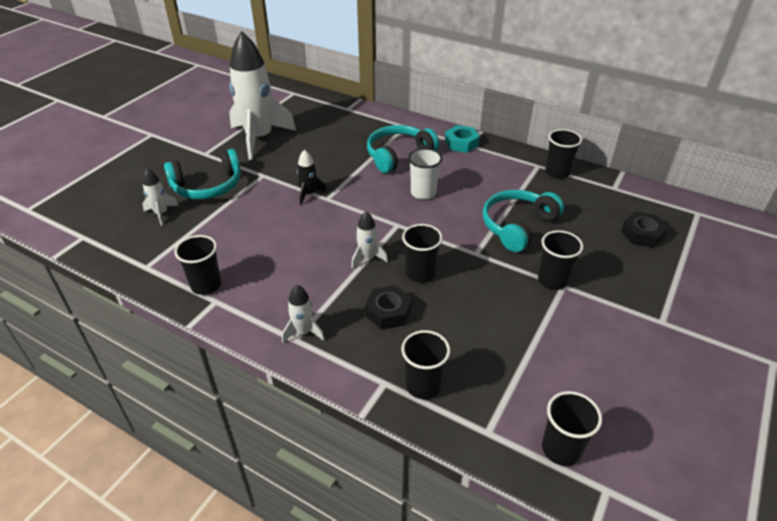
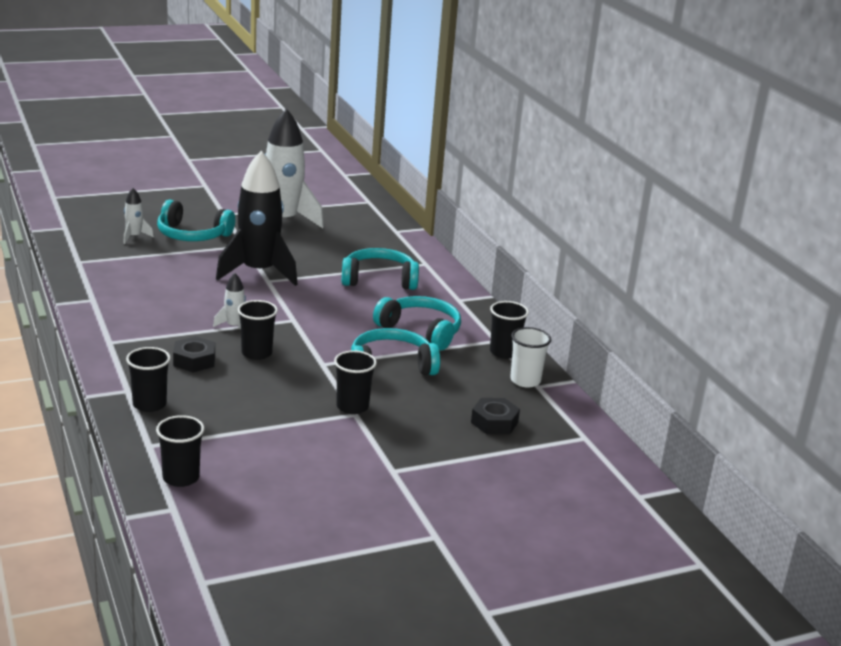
camera: 35 degrees right, 15 degrees down
(206, 285) = (100, 288): black cup -> none
(303, 332) = (120, 341): white rocket -> none
(309, 194) = (259, 272): black rocket -> black rocket, size x2.33
(423, 193) = (352, 311): white cup -> white cup (525, 380)
(461, 143) = (453, 296): turquoise nut -> none
(488, 184) = (421, 331): none -> turquoise headphones

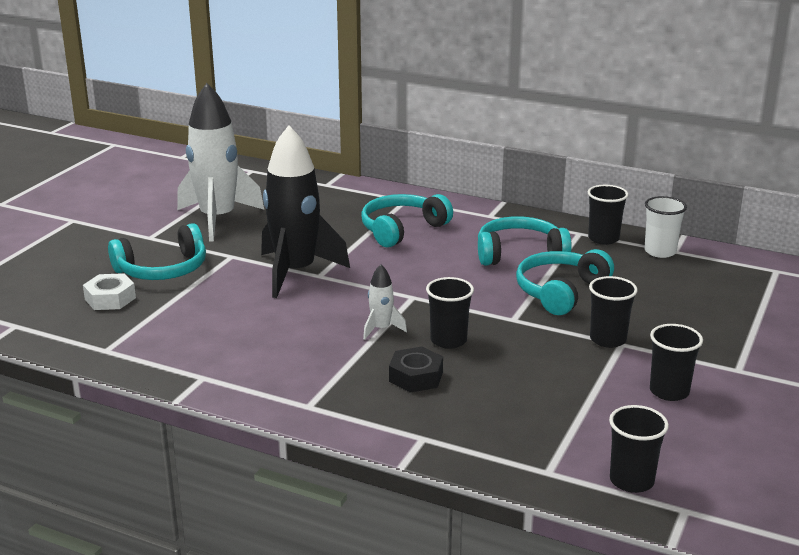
camera: 40 degrees left, 0 degrees up
(134, 237) = (110, 298): white rocket -> white nut
(149, 404) = (468, 437): black cup -> black cup (669, 391)
(494, 422) = (711, 293): black nut -> none

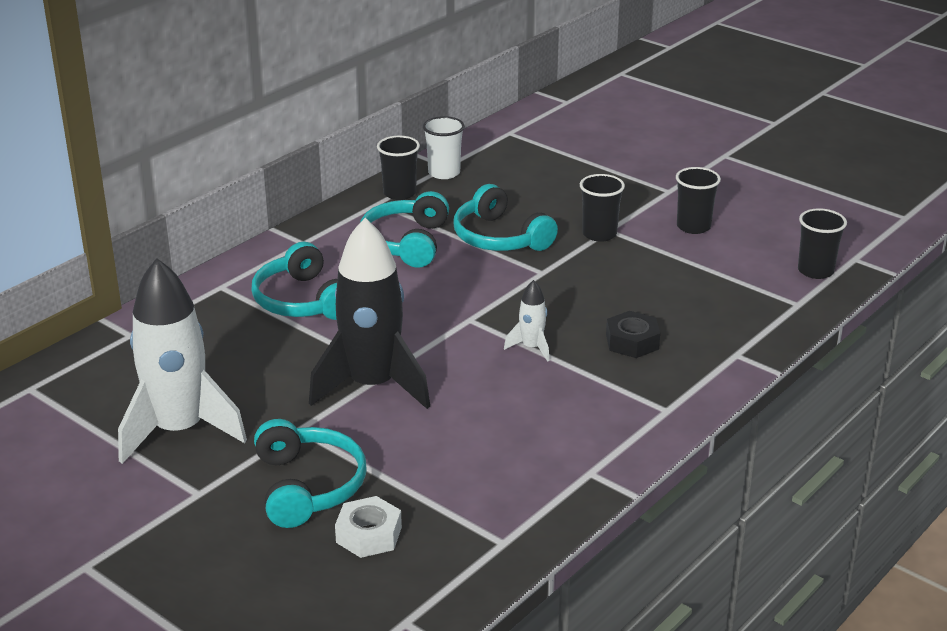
camera: 75 degrees left, 5 degrees up
(448, 340) = (570, 313): black cup -> none

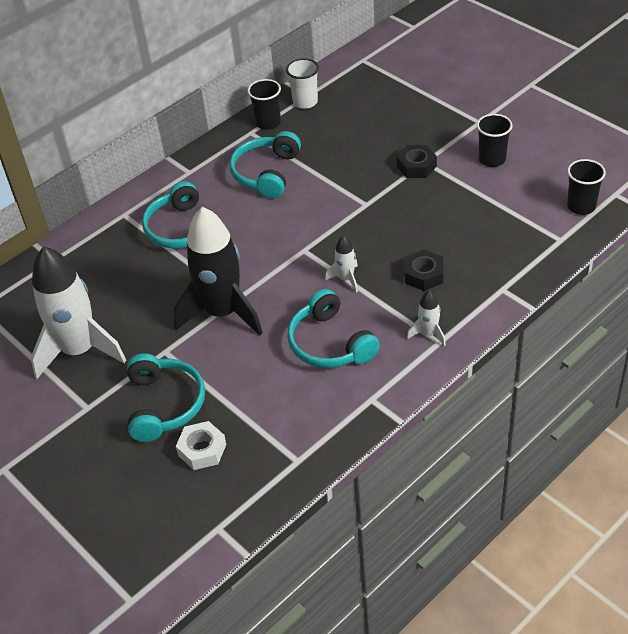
camera: 10 degrees right, 15 degrees up
(499, 238) = (338, 169): turquoise headphones -> turquoise headphones (330, 343)
(599, 234) = (416, 166): black cup -> black nut
(651, 402) = (428, 333): none -> white rocket

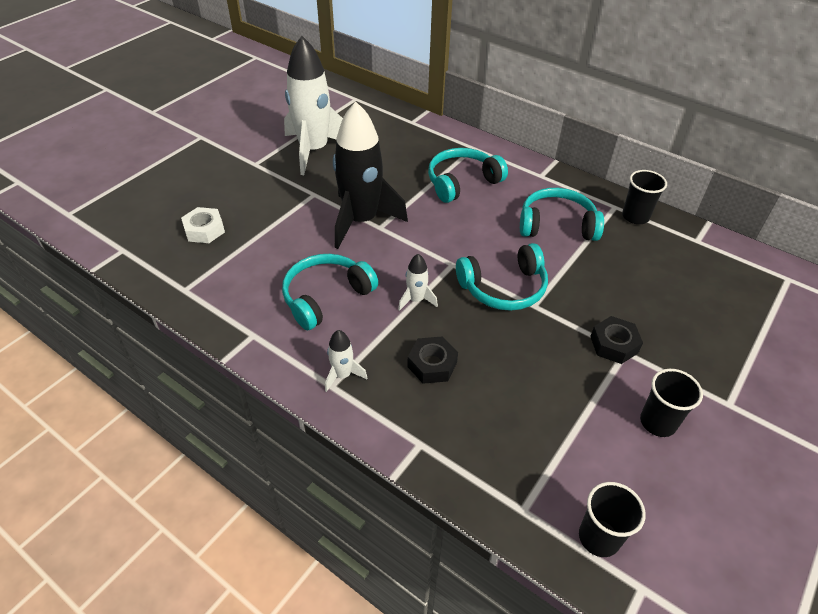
camera: 75 degrees right, 0 degrees up
(164, 404) = (255, 202): turquoise headphones -> turquoise headphones (504, 288)
(305, 102) = (683, 239): white cup -> none

